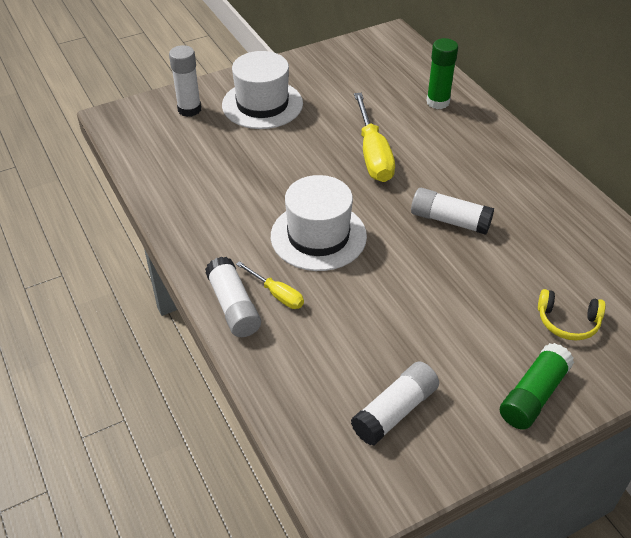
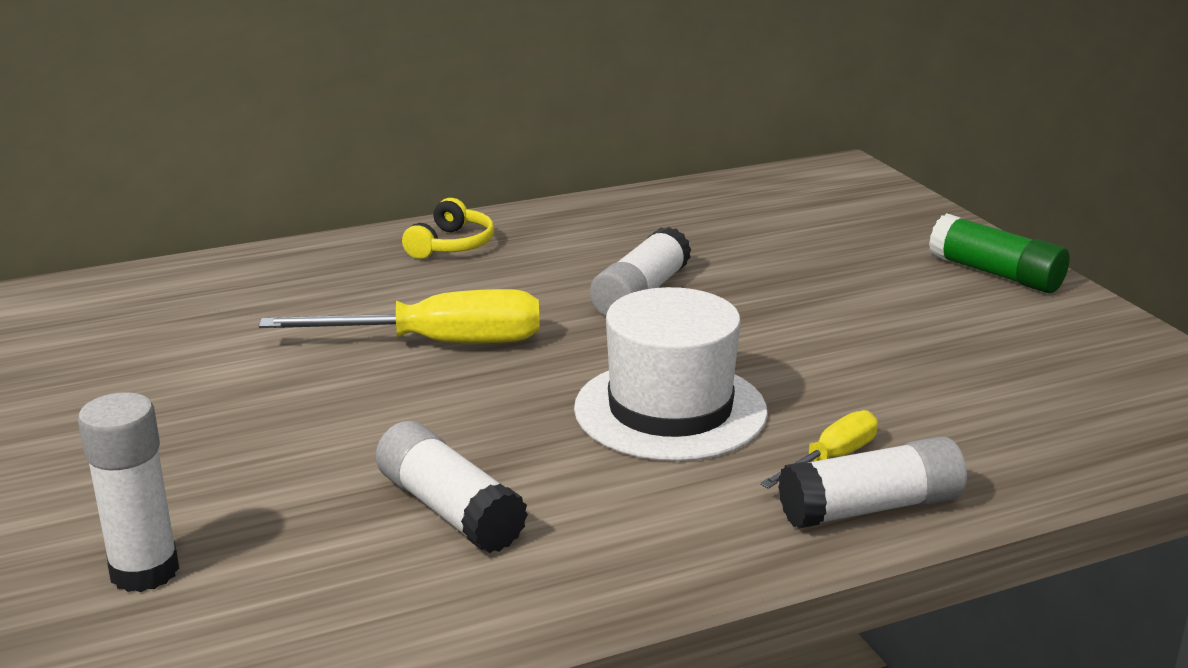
camera: 85 degrees left, 20 degrees down
(262, 104) = (192, 460): white hat -> none
(395, 411) = (1064, 367): white glue stick -> white glue stick (450, 510)
(438, 102) = (303, 274): green glue stick -> none
(567, 322) = (857, 239): yellow headphones -> yellow headphones (451, 245)

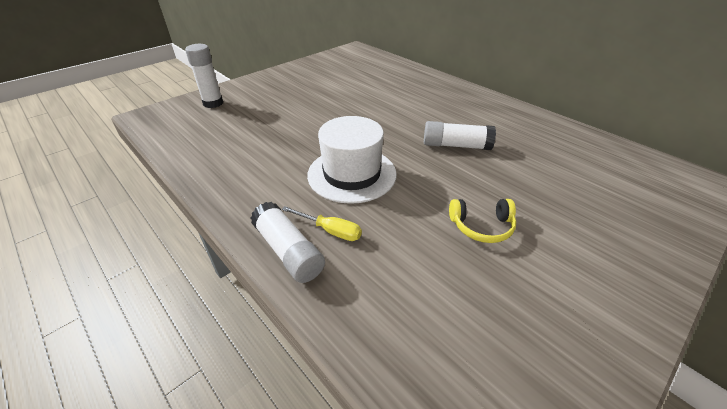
camera: 70 degrees right, 15 degrees up
(438, 343) = (373, 112): yellow screwdriver -> none
(450, 510) = (257, 141): white glue stick -> none
(451, 245) = (457, 95): yellow headphones -> yellow headphones (481, 226)
(995, 274) = (624, 277): green glue stick -> none

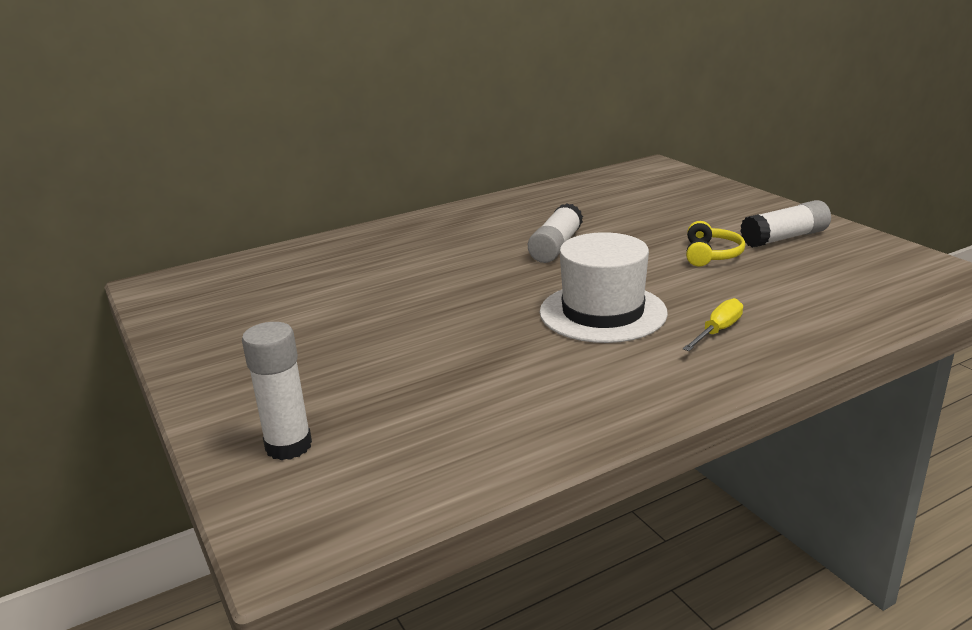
camera: 75 degrees left, 15 degrees down
(288, 251) = (755, 357): white glue stick -> white glue stick (784, 238)

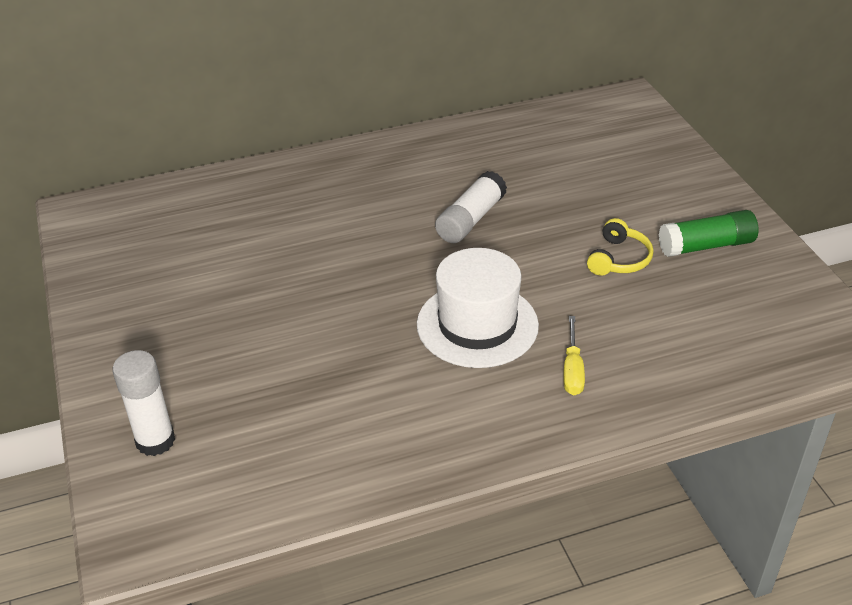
camera: 10 degrees right, 15 degrees up
(717, 331) = (572, 370): yellow screwdriver -> yellow screwdriver turned 135 degrees clockwise
(784, 238) = (706, 246): white glue stick -> green glue stick

